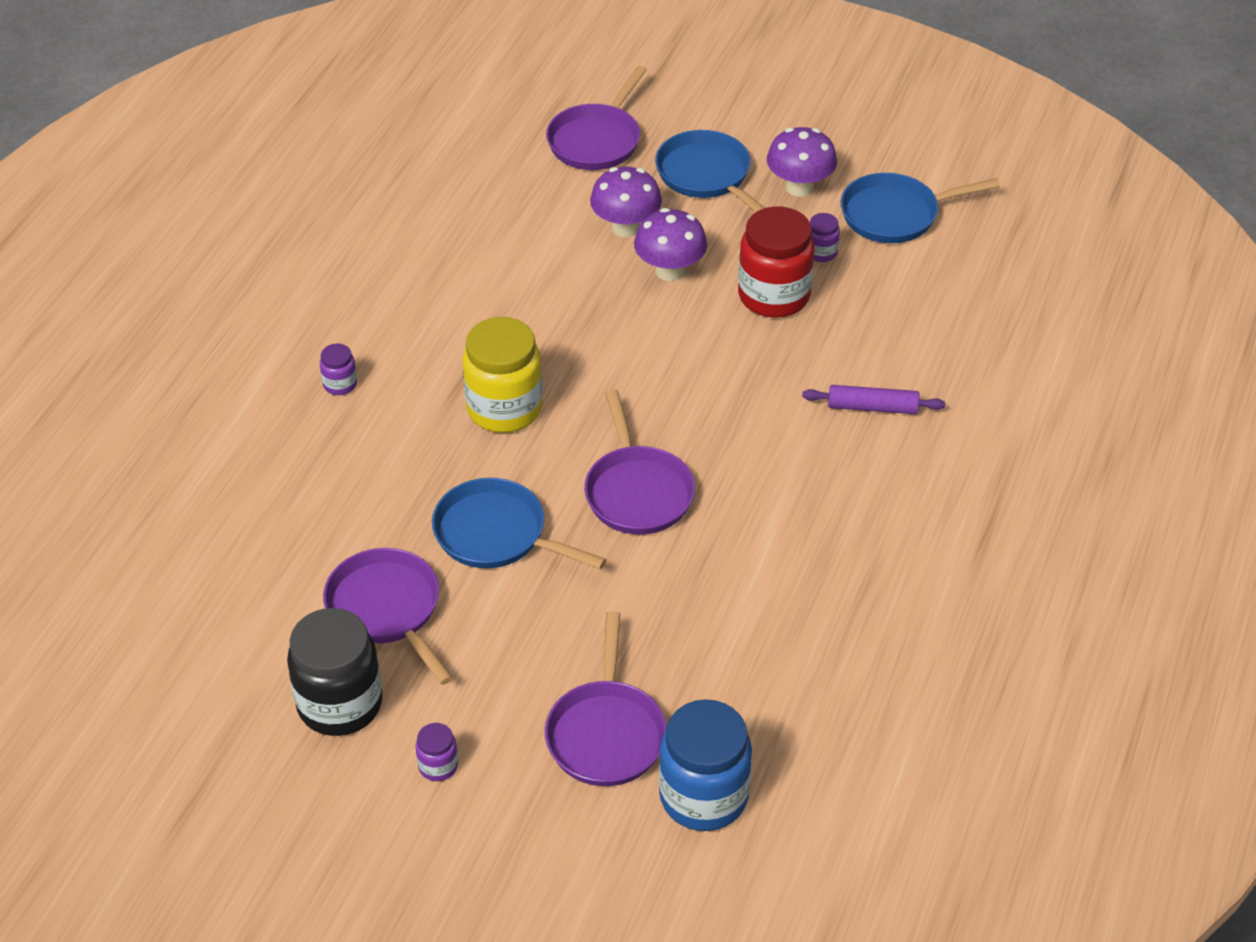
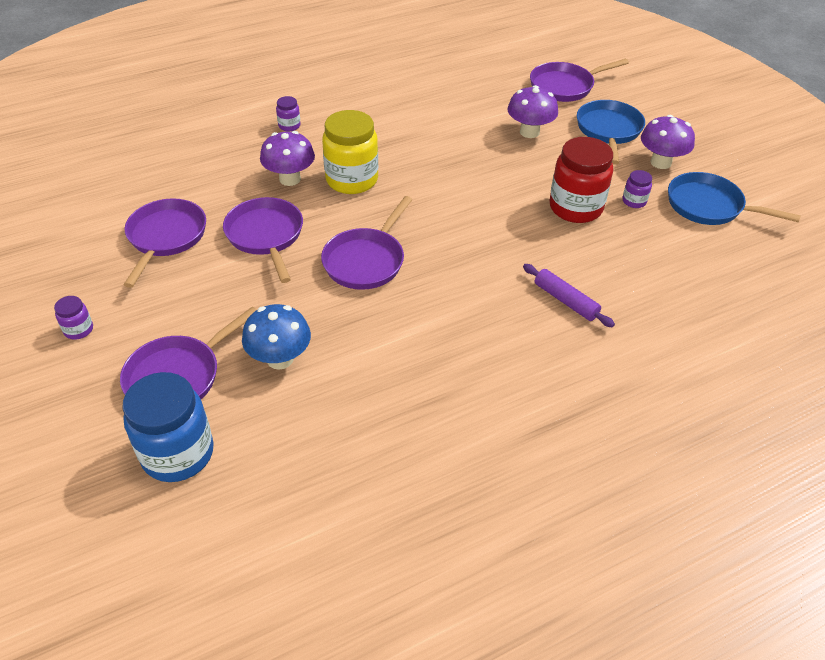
camera: 40 degrees right, 0 degrees up
(340, 704) = (82, 267): black jar -> none
(497, 534) = (266, 236): blue pan -> purple pan
(670, 271) = (528, 164): purple mushroom -> purple mushroom (290, 179)
(681, 647) = (280, 359): none -> blue mushroom

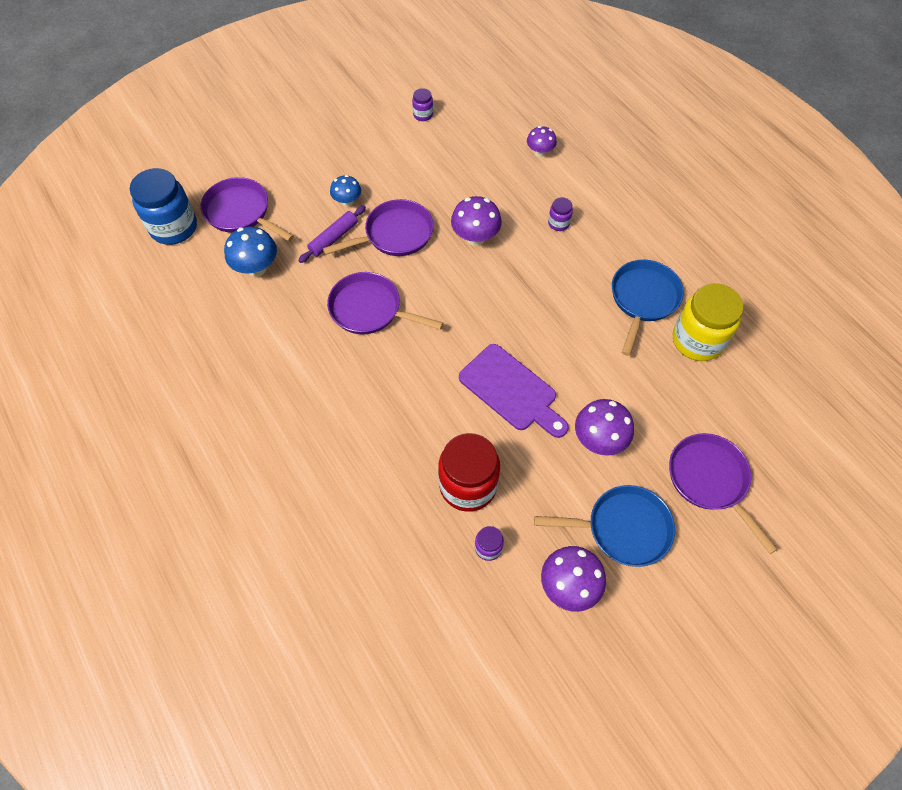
camera: 85 degrees right, 15 degrees up
(79, 330) = (284, 148): purple jar -> purple jar (423, 115)
(165, 238) = (385, 171): purple pan -> none
(190, 127) = (540, 152): none -> purple mushroom
(200, 272) = (347, 201): none -> blue mushroom
(352, 180) = (482, 284): yellow jar -> yellow jar (697, 340)
(477, 173) = (511, 390): none -> purple cutting board
(565, 301) = (328, 472): purple rolling pin -> purple rolling pin (333, 238)
(709, 206) = (491, 634): blue pan -> blue pan (643, 299)

